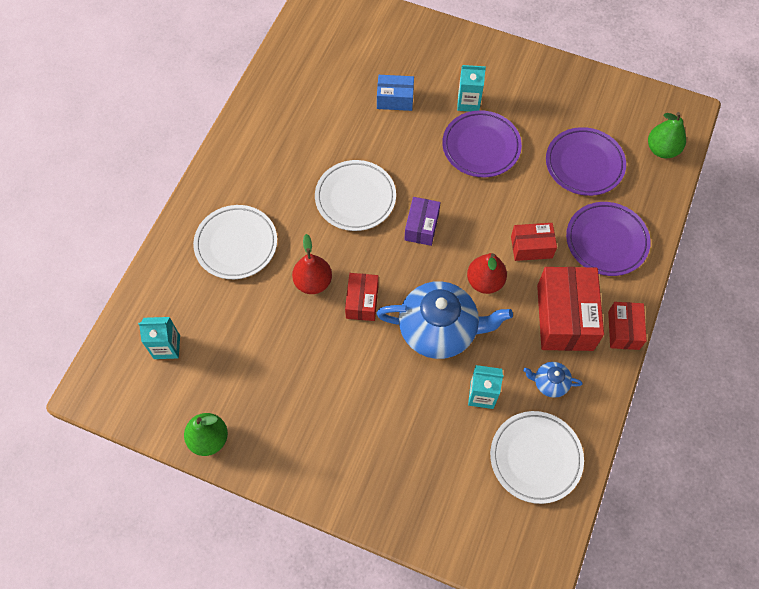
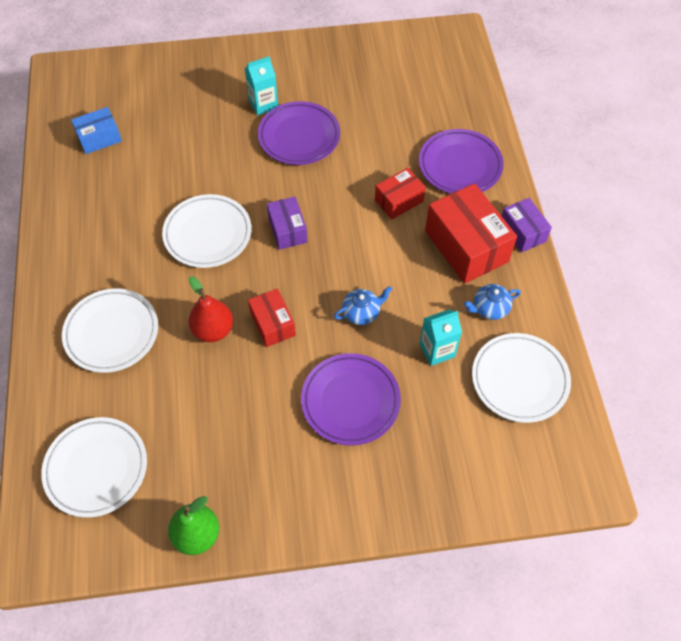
camera: 30 degrees left, 5 degrees down
(167, 347) = (96, 468): turquoise carton -> white plate
(395, 99) = (192, 131): blue box -> blue box (99, 138)
(439, 330) = (362, 312): blue teapot -> blue teapot, size x0.45
(485, 282) = (376, 250): red pear -> none
(584, 164) = (400, 111): purple plate -> purple plate (350, 401)
(623, 330) = (522, 232): red box -> purple box
(662, 149) = (457, 71): green pear -> none

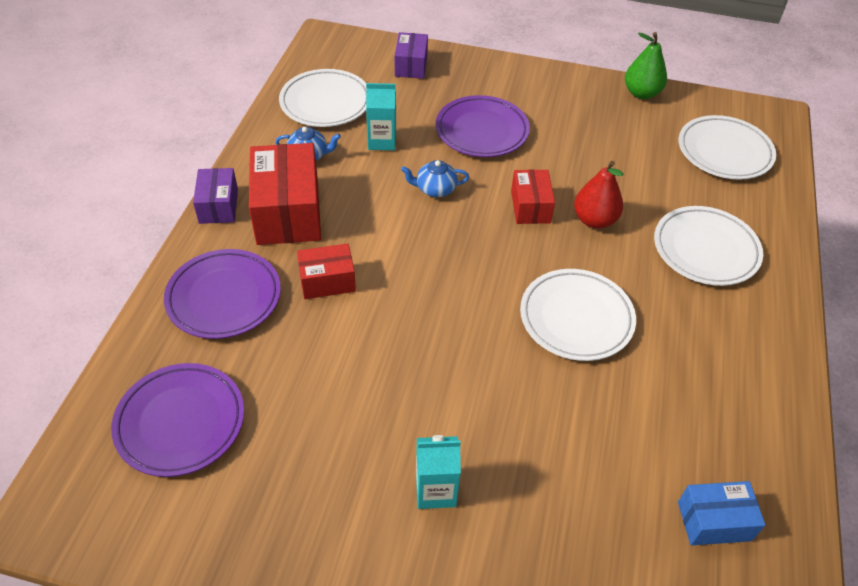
camera: 160 degrees left, 10 degrees down
(287, 230) = (477, 291): purple box -> purple box (411, 65)
(299, 137) = (406, 412): purple plate -> purple plate (180, 422)

